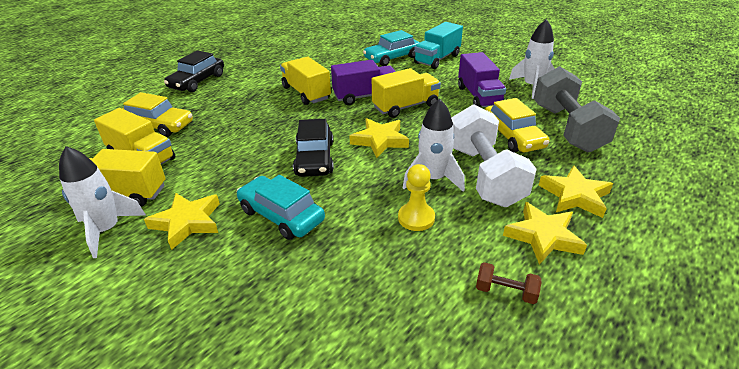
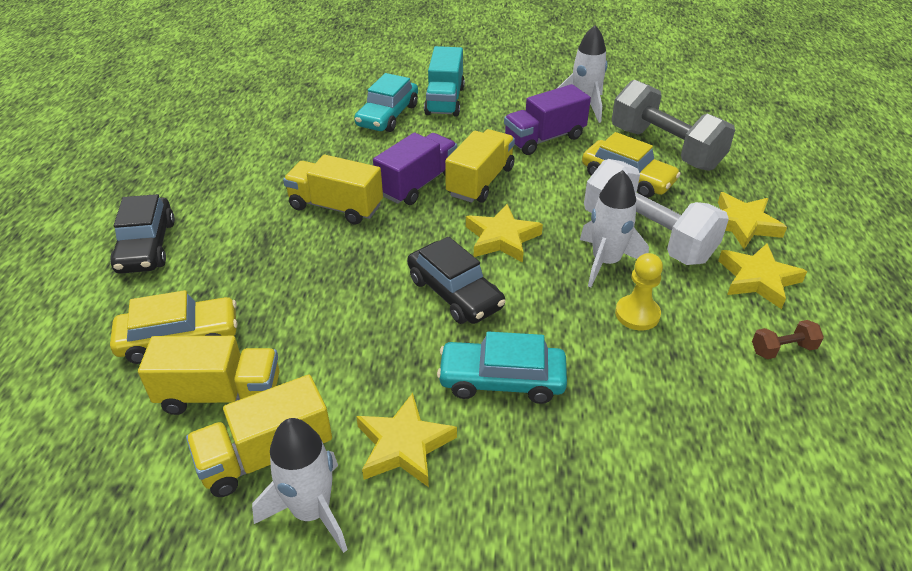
camera: 35 degrees left, 5 degrees up
(479, 96) = (544, 139): purple truck -> purple truck turned 105 degrees clockwise

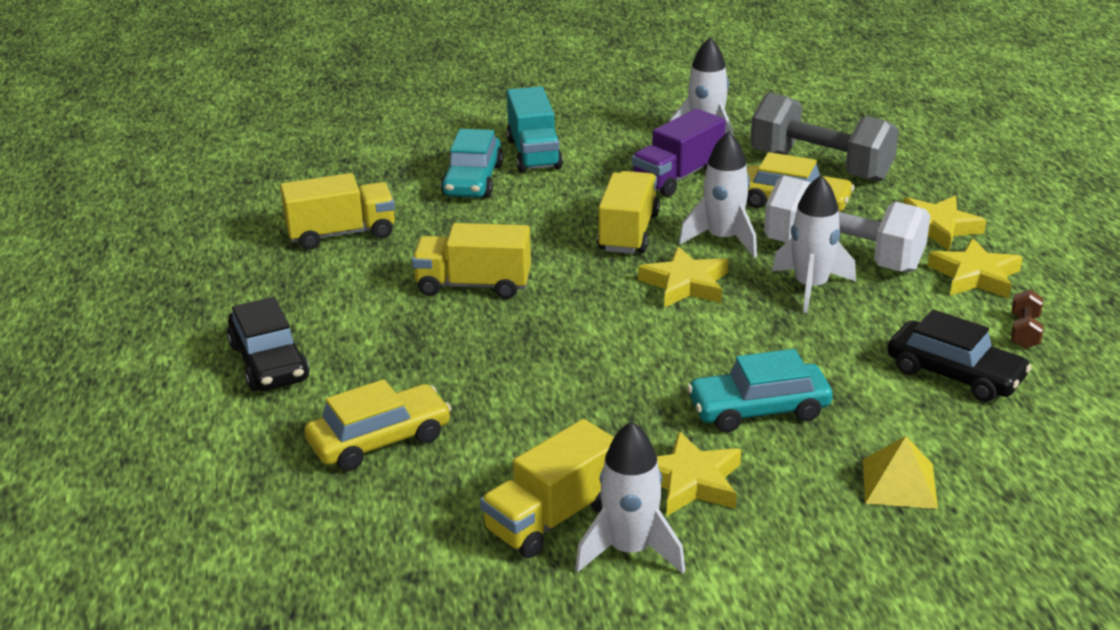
camera: 15 degrees left, 10 degrees down
(220, 394) = (464, 479): yellow truck -> yellow truck (341, 234)
(417, 184) = (556, 247): purple truck -> none
(455, 293) = (663, 344): black car -> black car (955, 374)
(553, 202) = (723, 239): none -> white rocket
(593, 497) = (899, 483): none -> yellow pyramid
(637, 314) = (867, 328): yellow pawn -> none
(782, 349) = (1024, 332): brown dumbbell -> brown dumbbell turned 45 degrees counterclockwise

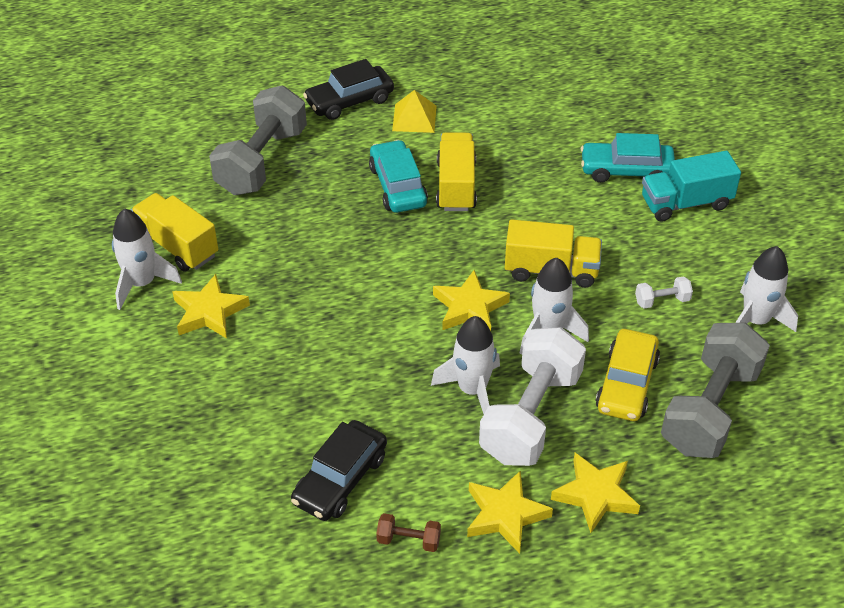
camera: 85 degrees right, 15 degrees up
(341, 234) = (524, 109): yellow truck -> none
(379, 440) = (262, 161): yellow car -> grey dumbbell
(677, 177) = (662, 301): purple truck -> white dumbbell
(758, 409) = (292, 350): turquoise car -> turquoise car (398, 186)
(899, 483) = (199, 428): yellow pyramid -> yellow pyramid (414, 118)

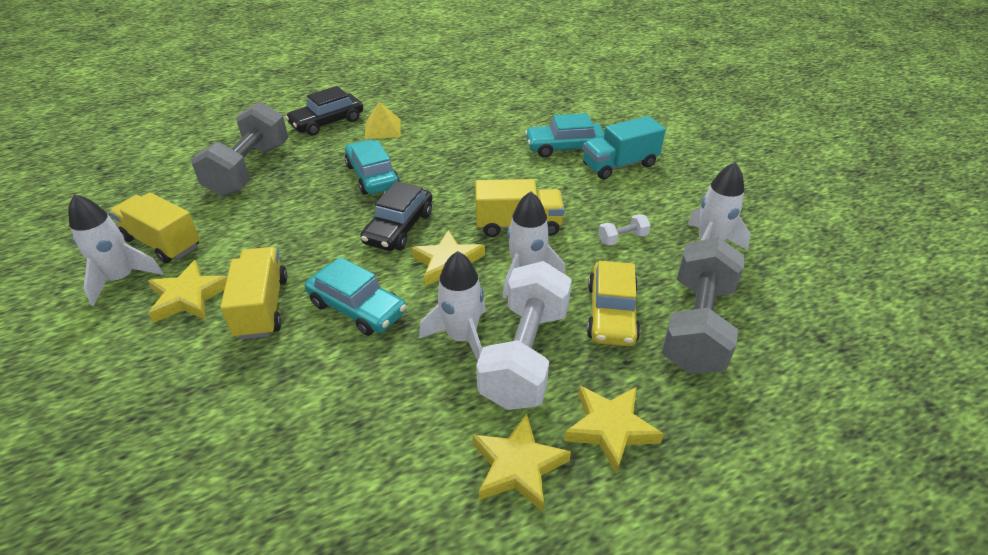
camera: 10 degrees left, 5 degrees down
(340, 479) = (327, 452): black car -> black car (399, 227)
(373, 345) = (357, 308): none -> turquoise car
(408, 540) = (411, 515): brown dumbbell -> none
(456, 186) = (423, 171): yellow truck -> yellow truck (262, 307)

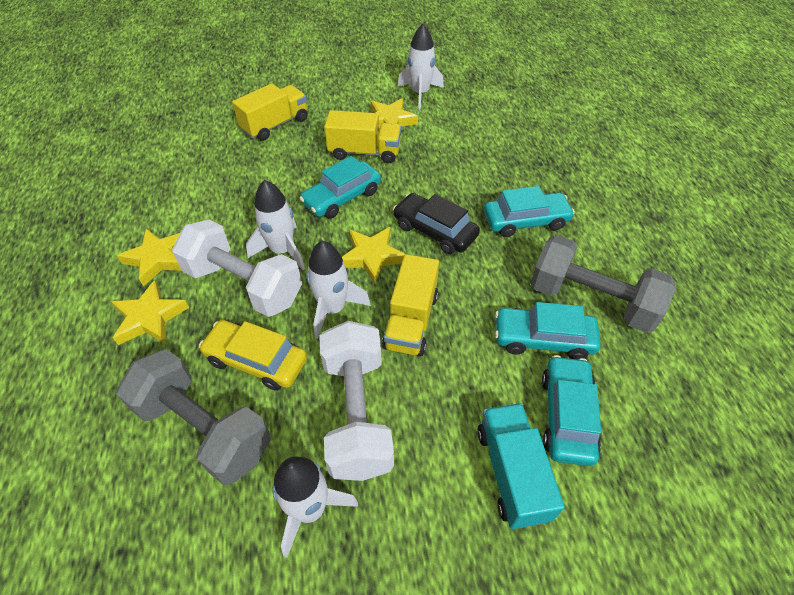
camera: 105 degrees right, 10 degrees up
(162, 243) = (455, 106): yellow truck -> yellow truck (275, 125)
(249, 170) = (549, 144): grey dumbbell -> grey dumbbell (591, 300)
(327, 122) = (639, 196): black car -> none
(383, 129) = (624, 238): yellow pyramid -> none
(504, 159) = (543, 339): none -> turquoise car
(622, 238) = (356, 413): white dumbbell -> white dumbbell, size x2.48

